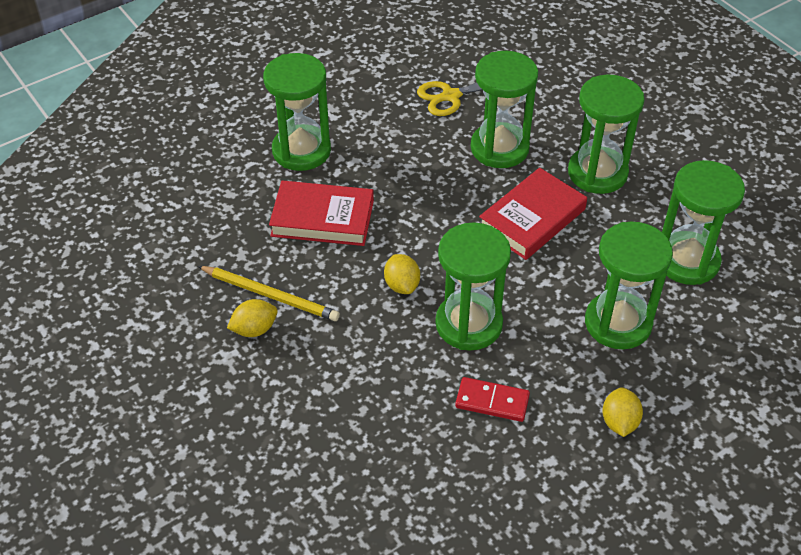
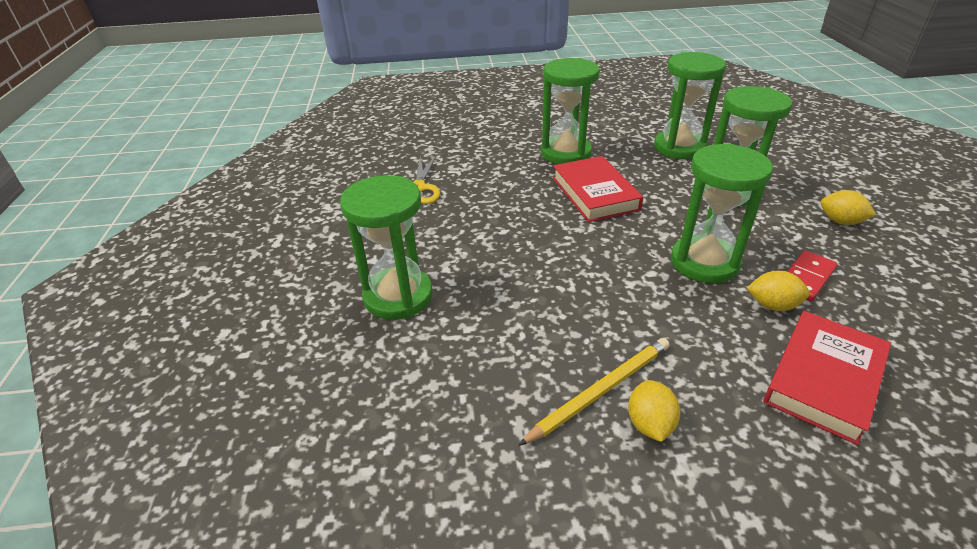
camera: 60 degrees left, 10 degrees down
(322, 218) = (509, 312): red book -> red book (824, 379)
(402, 285) = (635, 287): yellow lemon -> yellow lemon (772, 305)
(499, 148) = (502, 184): green hourglass -> none

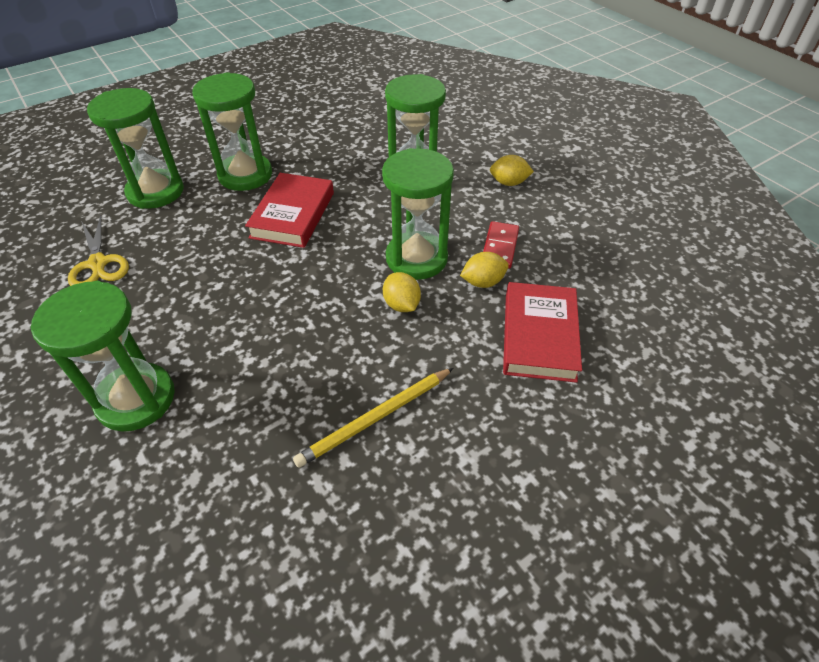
camera: 30 degrees left, 10 degrees up
(595, 194) = (293, 215): red book -> red book turned 60 degrees clockwise
(600, 391) = (375, 418): yellow pencil -> yellow pencil turned 150 degrees counterclockwise
(650, 424) = (426, 431): yellow lemon -> yellow lemon (401, 304)
(679, 147) = (353, 140): green hourglass -> green hourglass (155, 192)

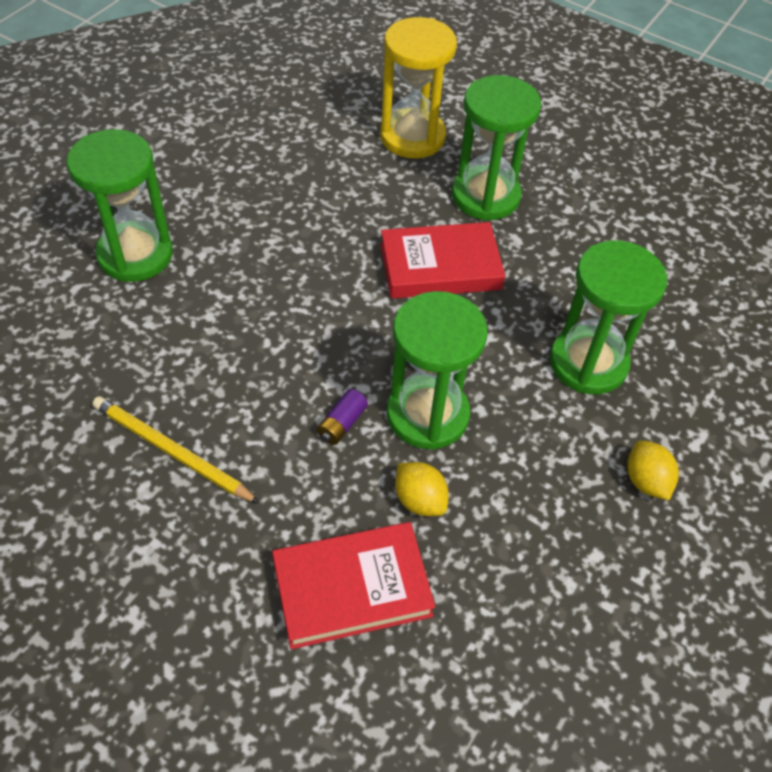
camera: 65 degrees right, 5 degrees up
(98, 263) = (286, 147): yellow scissors -> none
(155, 192) = (412, 137): green hourglass -> yellow hourglass
(401, 304) = (342, 424): yellow lemon -> purple battery
(499, 247) = (497, 503): red domino -> none

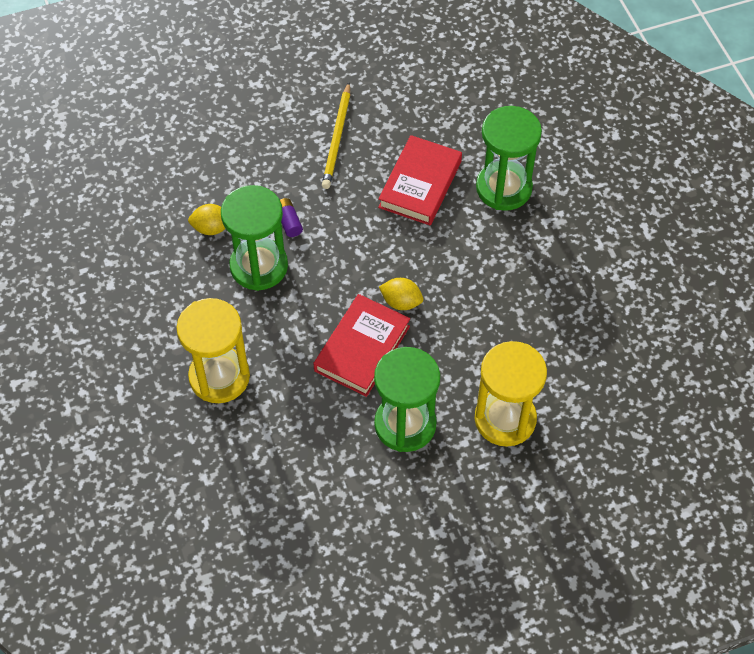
camera: 130 degrees right, 5 degrees up
(171, 451) = (337, 138): yellow pencil -> yellow pencil turned 120 degrees clockwise
(352, 588) = (192, 171): red book -> red book (420, 184)
(588, 363) = (219, 377): green hourglass -> yellow hourglass
(646, 481) = (124, 343): yellow lemon -> yellow lemon (401, 302)

